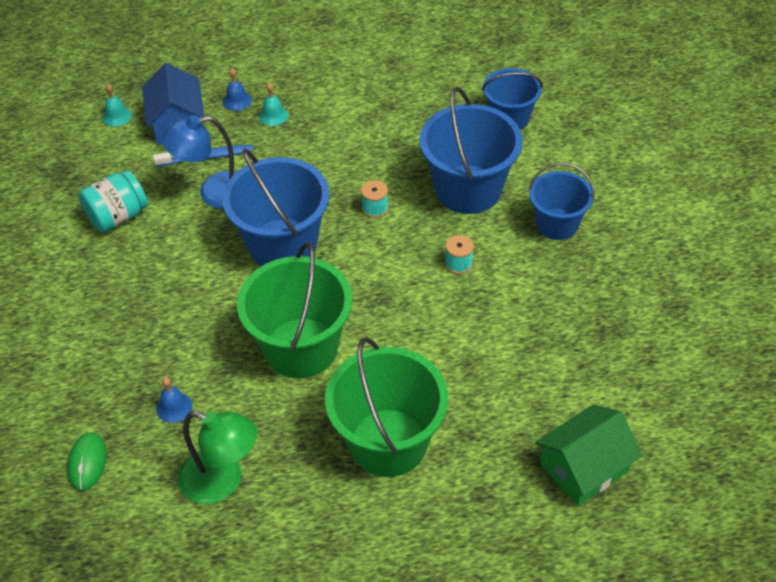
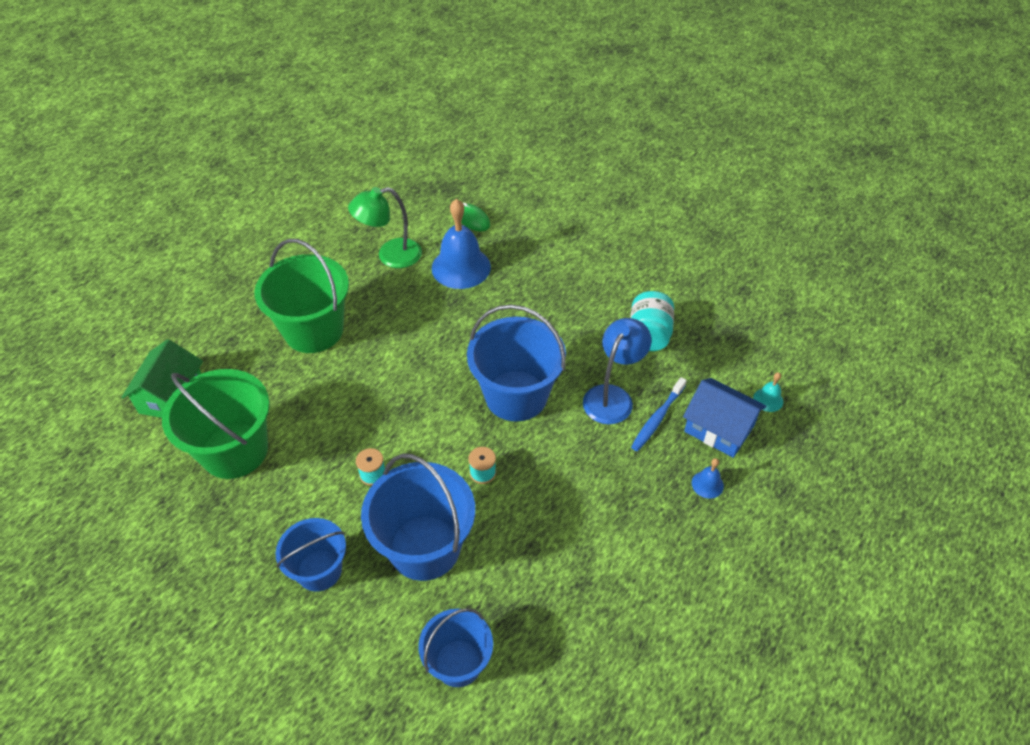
camera: 135 degrees right, 0 degrees up
(174, 407) = (461, 267): blue bell -> blue bell, size x2.27
(273, 115) = (661, 494): turquoise bell -> none
(301, 348) = (424, 343): green bucket -> green bucket (235, 450)

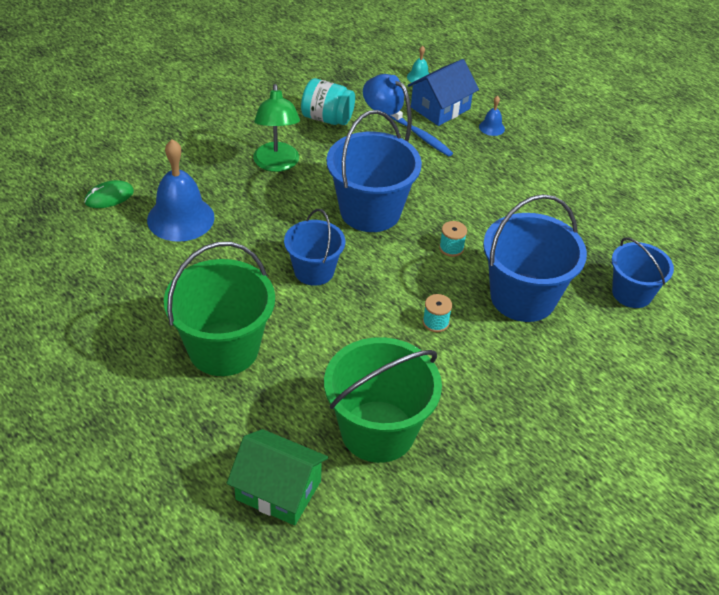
camera: 80 degrees left, 5 degrees down
(319, 570) = (536, 373): blue bucket -> blue bucket (314, 271)
(390, 256) = (132, 270): green lamp -> green lamp (276, 164)

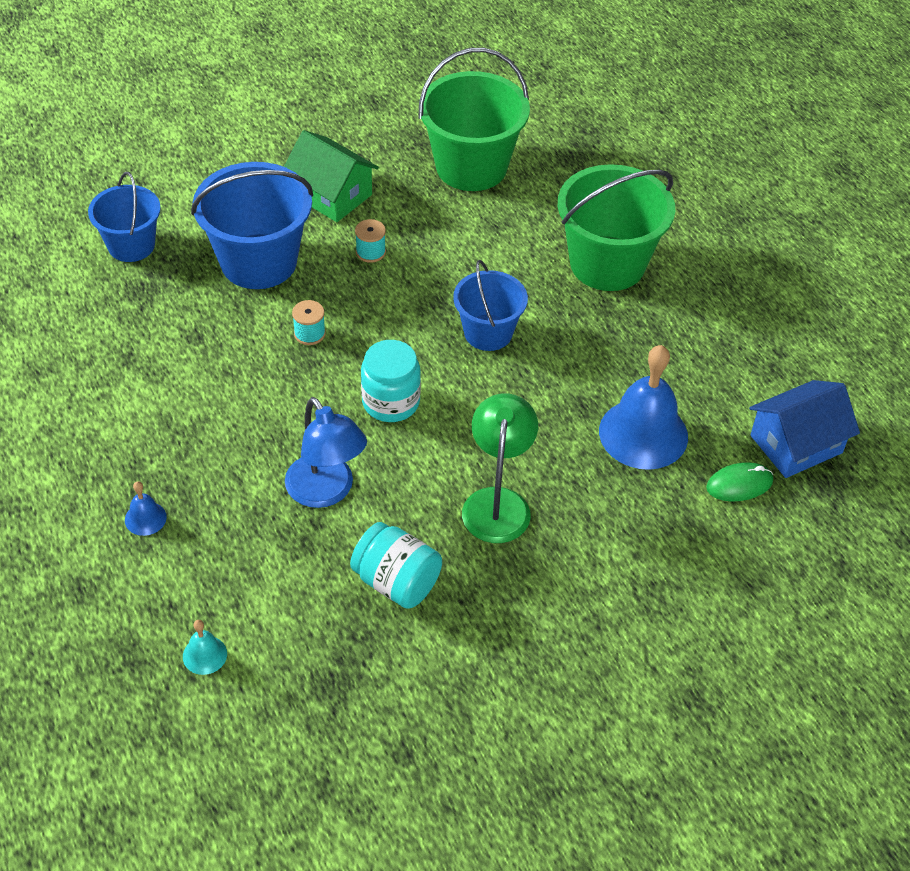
camera: 165 degrees left, 5 degrees up
(278, 490) = (574, 140): green house -> green house (331, 195)
(370, 211) = (391, 402): blue bucket -> turquoise jar
(421, 136) = (264, 520): blue toothbrush -> none
(440, 108) = (205, 574): blue house -> blue house (796, 444)

